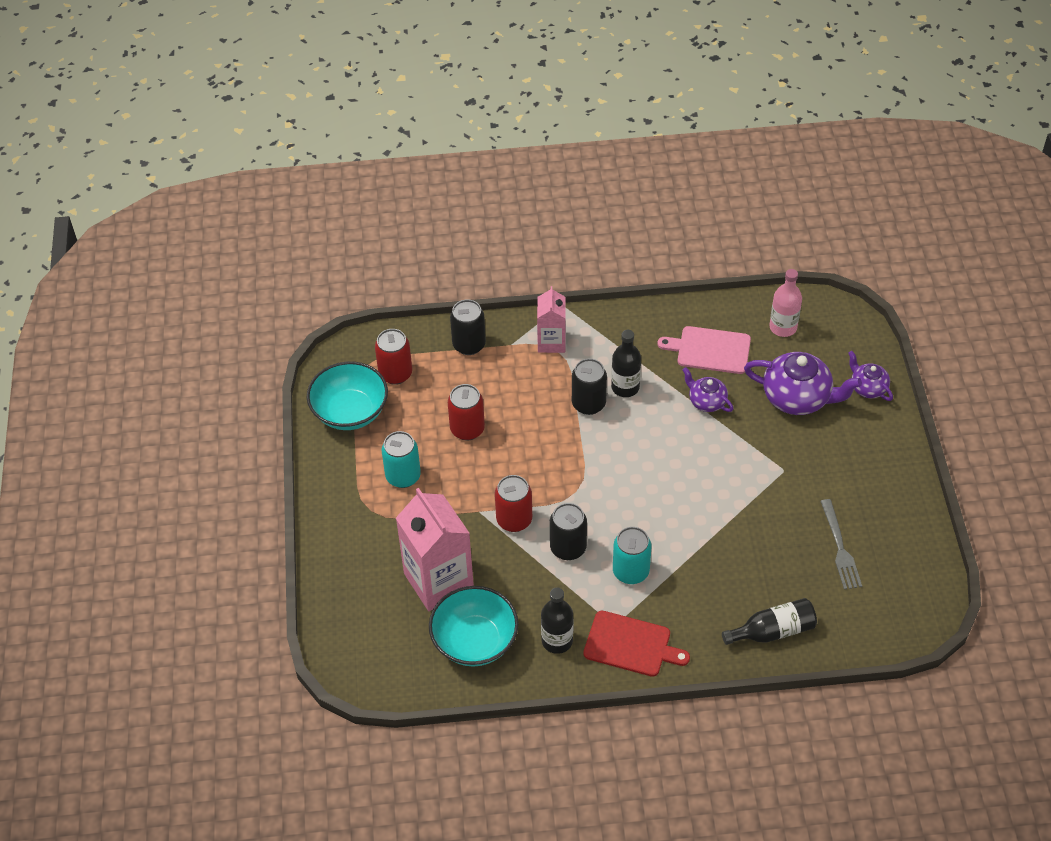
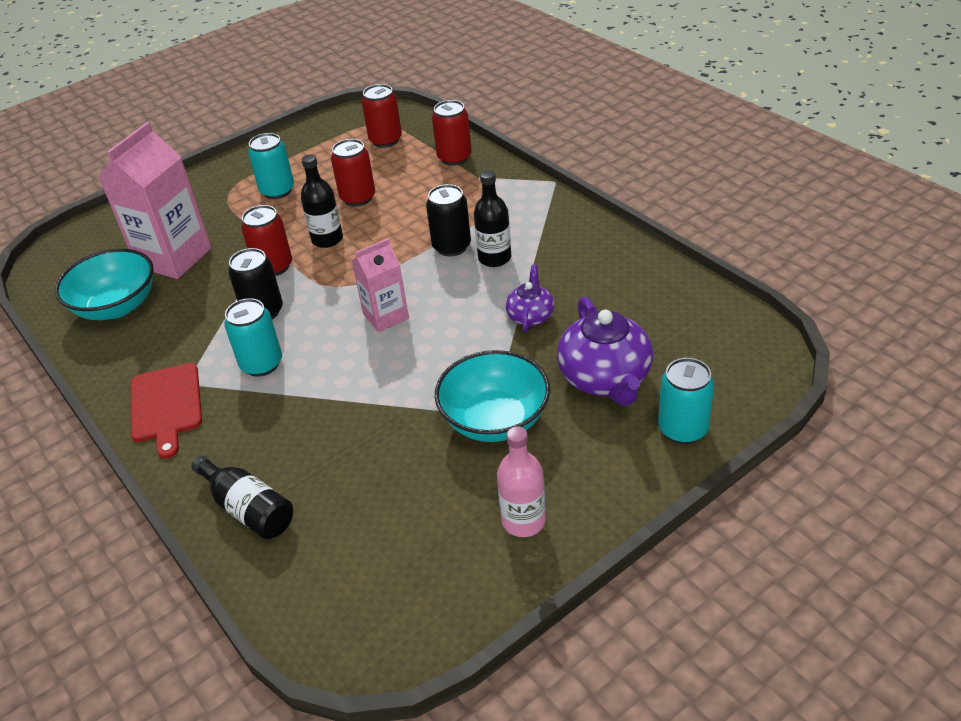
camera: 60 degrees right, 10 degrees down
(350, 411) = (325, 139): turquoise bowl -> turquoise bowl (495, 420)
(469, 345) = (454, 158): black can -> red can
(551, 342) = (504, 195): pink carton -> pink carton (386, 316)
(557, 641) = (144, 354): black bottle -> black bottle (327, 239)
(710, 350) = (602, 288): pink cutting board -> none
(783, 327) = (693, 323): pink bottle -> pink bottle (523, 521)
(840, 548) = (413, 515): grey fork -> none
(867, 387) = (682, 429): purple teapot -> turquoise can

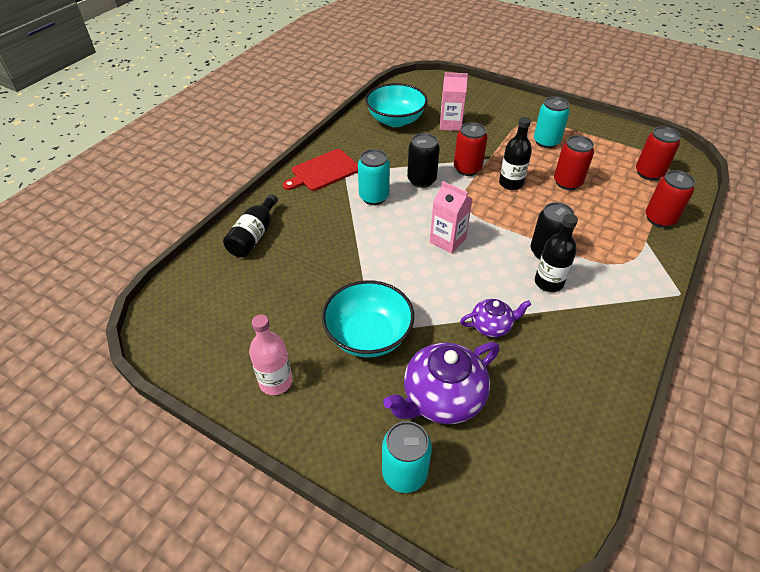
camera: 65 degrees right, 5 degrees up
(174, 257) = (450, 124): pink carton -> pink carton, size x0.58

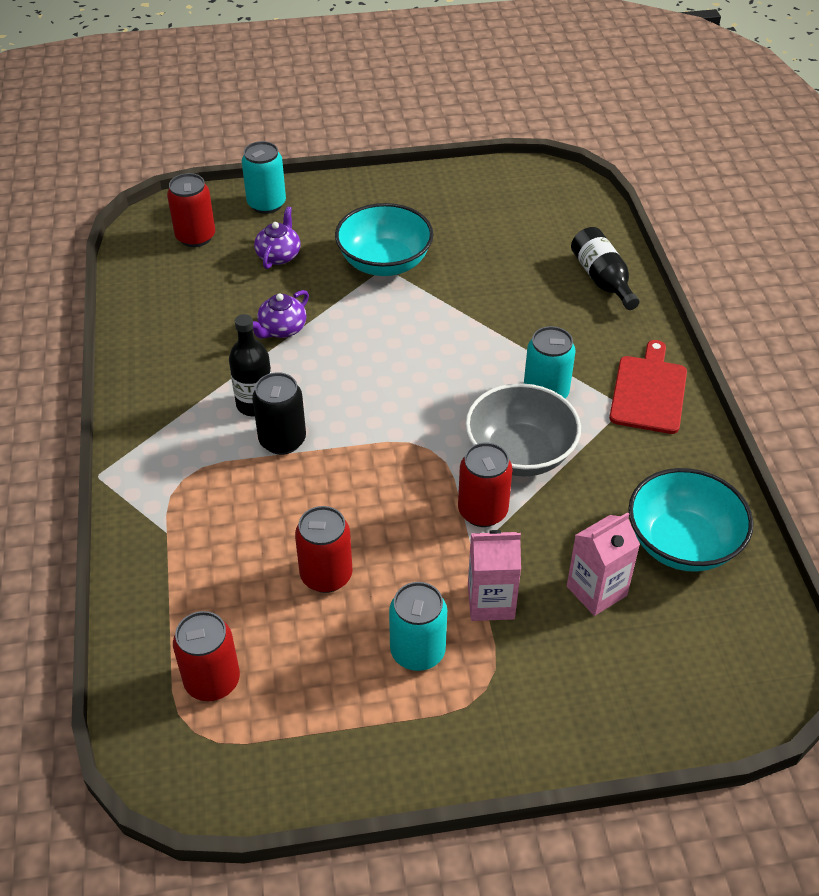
camera: 140 degrees right, 0 degrees up
(276, 381) = (418, 199): pink bottle -> none
(421, 180) = (520, 453): black can -> grey bowl
(442, 398) = (279, 255): purple teapot -> purple teapot, size x0.56
(447, 240) = (404, 389): pink carton -> pink carton (491, 602)
(511, 183) = (402, 522): black bottle -> none
(659, 219) = (161, 584): red can -> red can (195, 237)

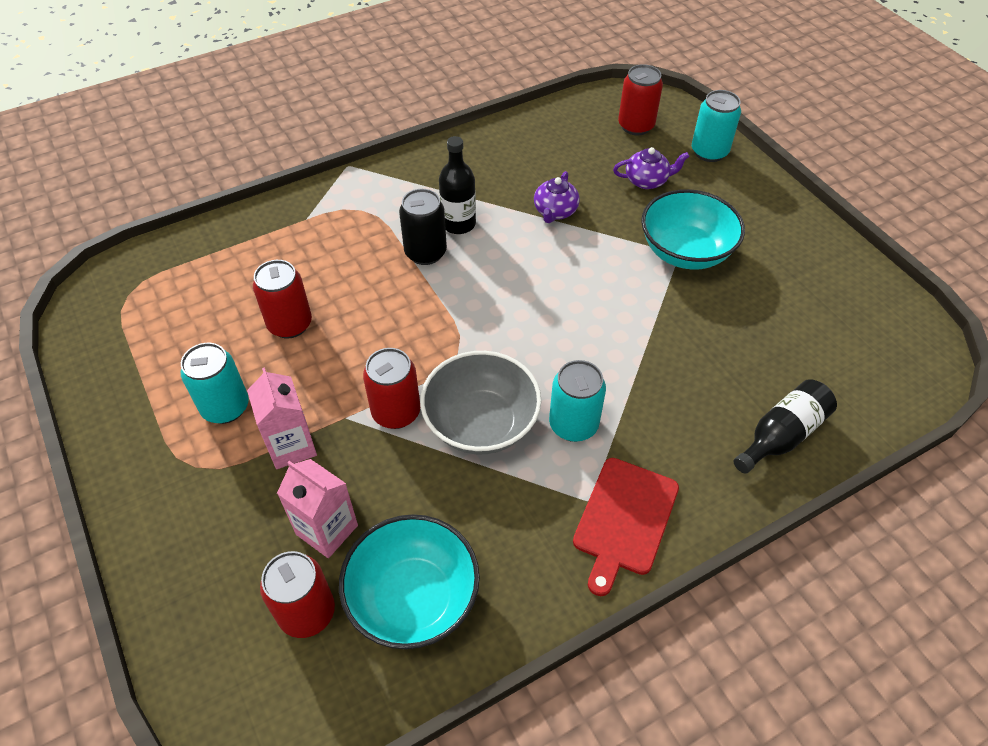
camera: 70 degrees right, 5 degrees up
(212, 681) = (173, 290): red can -> red can (307, 612)
(282, 329) = (555, 212): purple teapot -> purple teapot turned 90 degrees counterclockwise
(648, 391) = (624, 519): red cutting board -> red cutting board turned 120 degrees clockwise

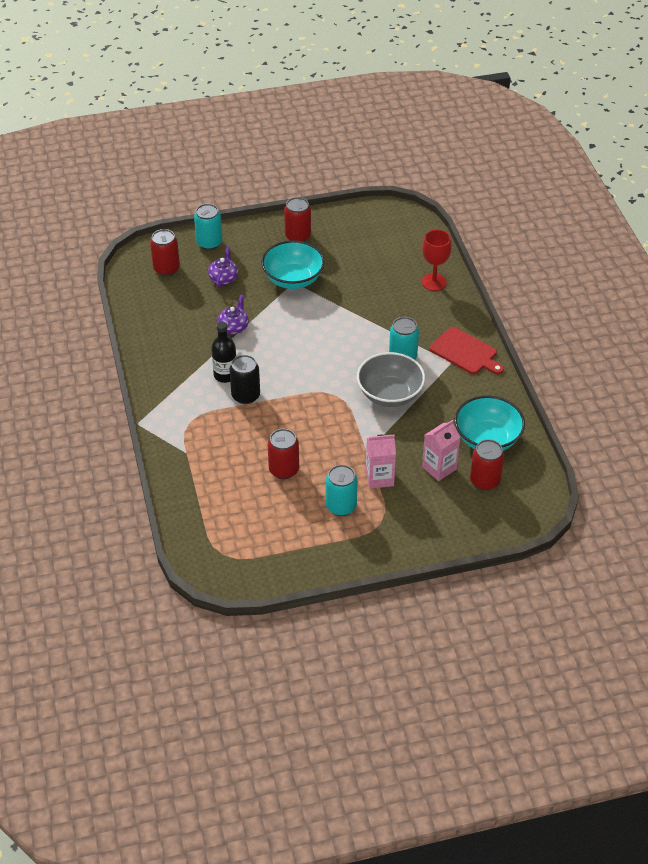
camera: 75 degrees left, 5 degrees down
(396, 412) = (370, 429): red can -> red can (298, 236)
(555, 212) = (234, 327): purple teapot -> purple teapot turned 105 degrees counterclockwise
(781, 435) = (434, 282): black bottle -> red goblet

